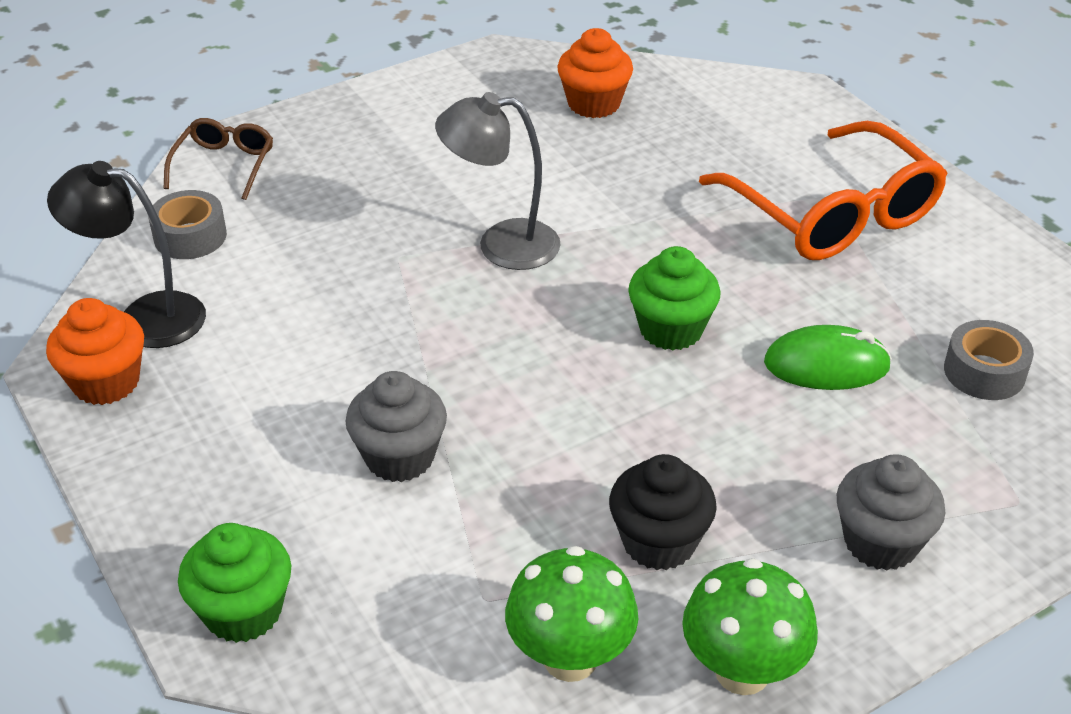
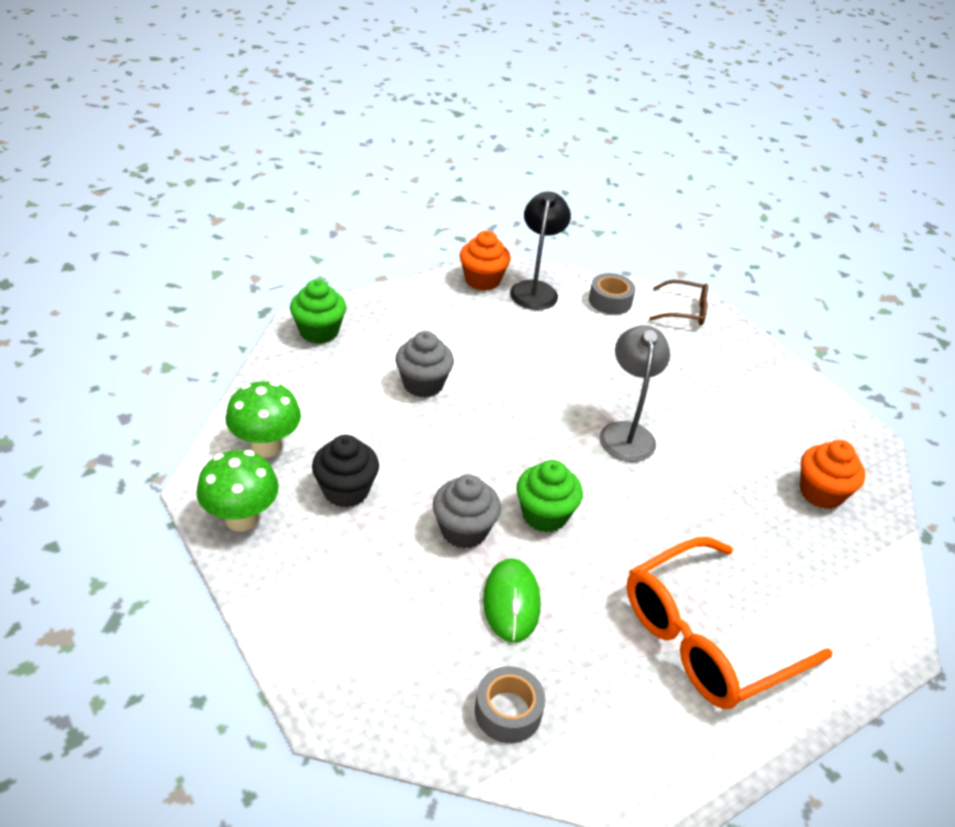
camera: 85 degrees right, 0 degrees up
(880, 542) = (332, 605): grey cupcake -> grey cupcake (464, 530)

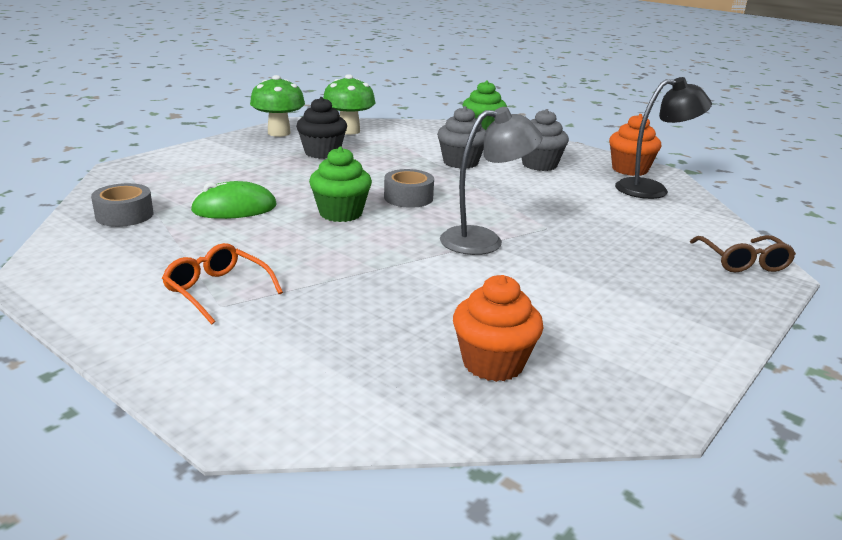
camera: 75 degrees right, 15 degrees down
(464, 530) = (304, 188): grey cupcake -> grey cupcake (539, 165)
(610, 301) = (691, 222): grey tape -> grey tape (408, 197)
(705, 639) = (216, 290): orange glasses -> orange glasses, size x0.51

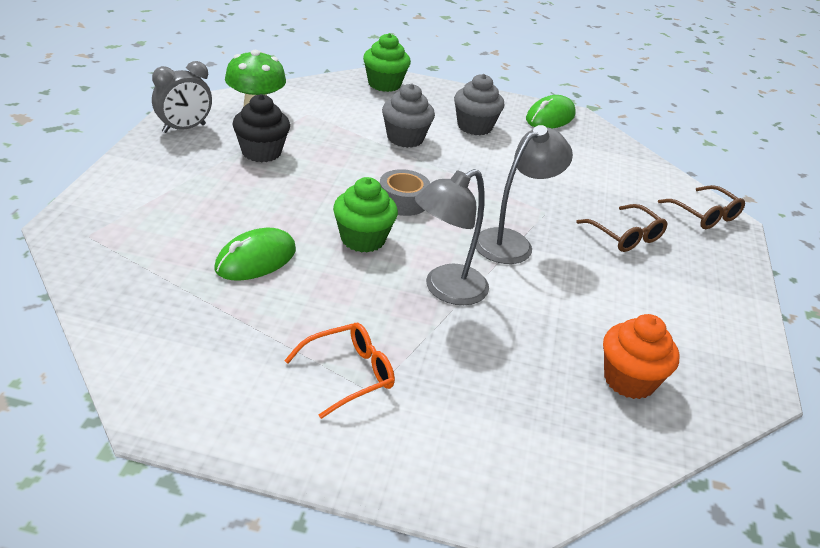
camera: 30 degrees left, 10 degrees up
(124, 215) = (151, 300): grey tape -> none
(216, 290) = (350, 374): orange glasses -> orange glasses turned 135 degrees clockwise
(279, 133) = (184, 128): green mushroom -> grey clock
(376, 258) = (446, 290): none -> grey lamp
(620, 260) = (626, 237): none -> brown glasses
(629, 169) = (550, 117): orange cupcake -> green mouse
(652, 189) = (585, 141): black lamp -> none

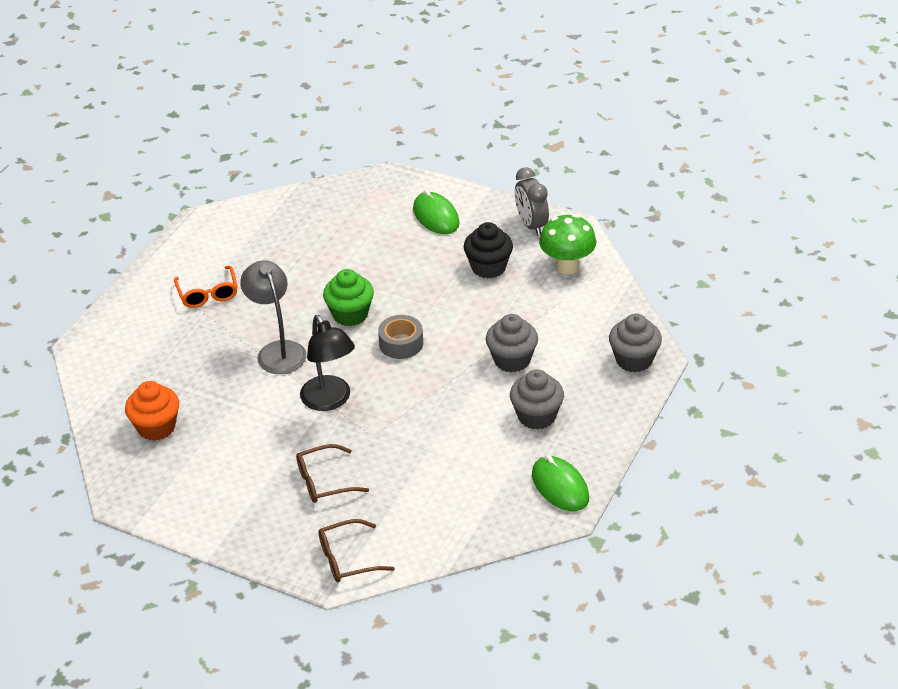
camera: 110 degrees right, 5 degrees up
(256, 259) = (335, 259): green mouse -> green mouse (436, 216)
(384, 84) = (634, 360): green cupcake -> grey cupcake
(511, 242) = (330, 401): grey lamp -> black lamp

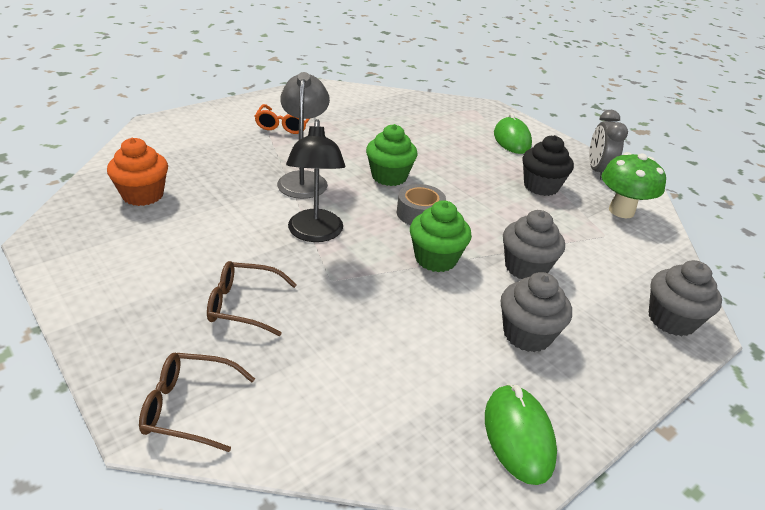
camera: 20 degrees right, 5 degrees down
(439, 382) = (435, 259): none -> green cupcake

